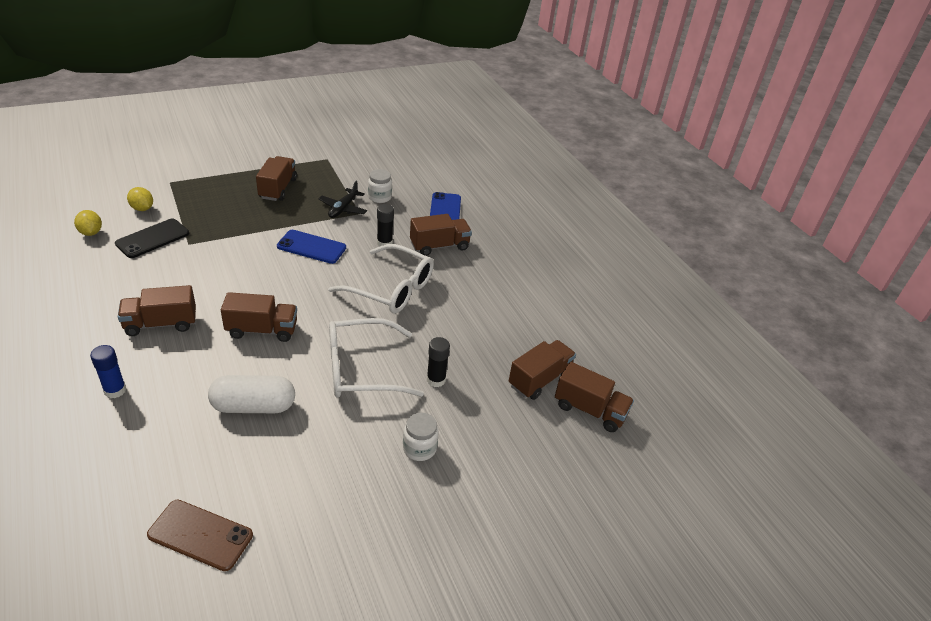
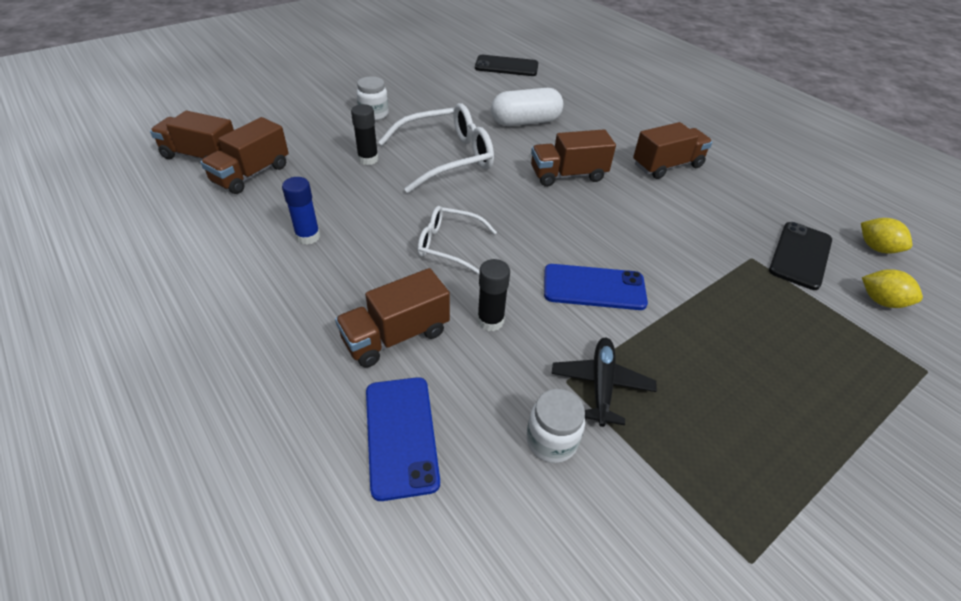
camera: 170 degrees right, 5 degrees up
(115, 390) = (641, 118): blue glue stick -> blue glue stick (308, 236)
(200, 535) = (506, 66): brown phone -> black phone
(278, 189) = (752, 407): brown truck -> none
(391, 289) = (448, 245): white glasses -> white glasses, size x0.59

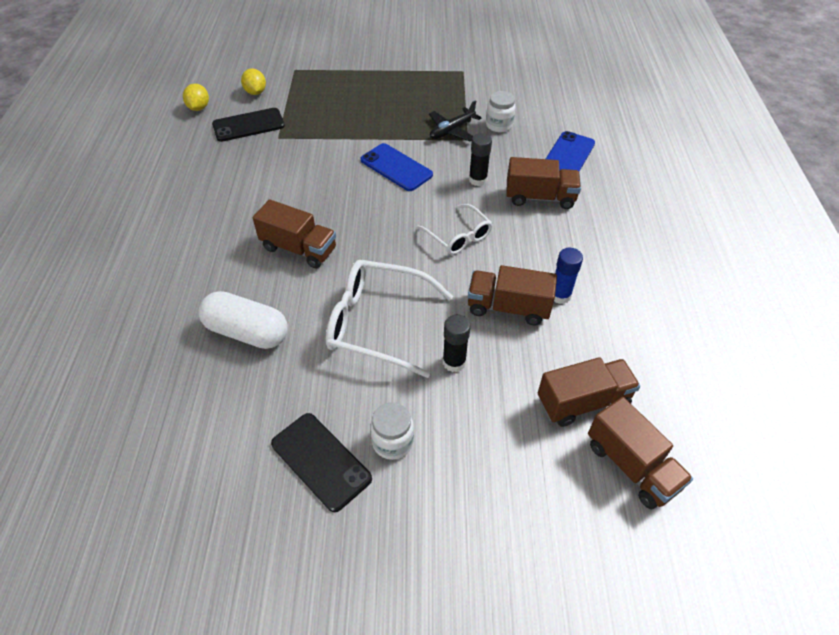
camera: 140 degrees left, 5 degrees up
(506, 66) = (124, 459): black phone -> black phone (321, 461)
(667, 166) = (209, 216): brown truck -> brown truck (508, 307)

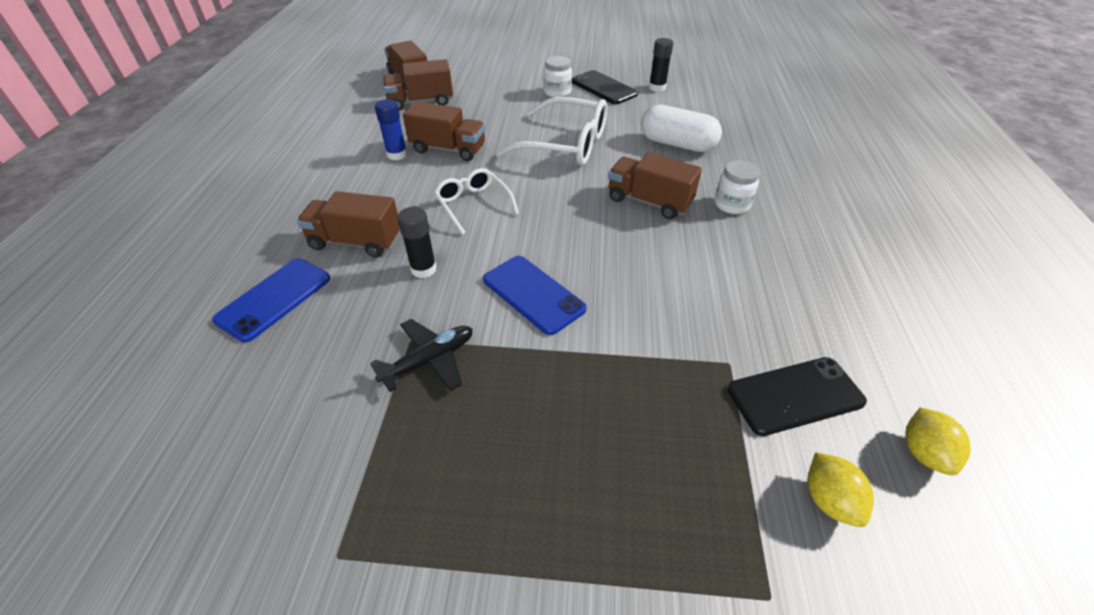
camera: 175 degrees left, 5 degrees down
(454, 362) = (506, 122): black glue stick -> black glue stick (657, 88)
(499, 125) = (343, 368): white jar -> white jar (732, 205)

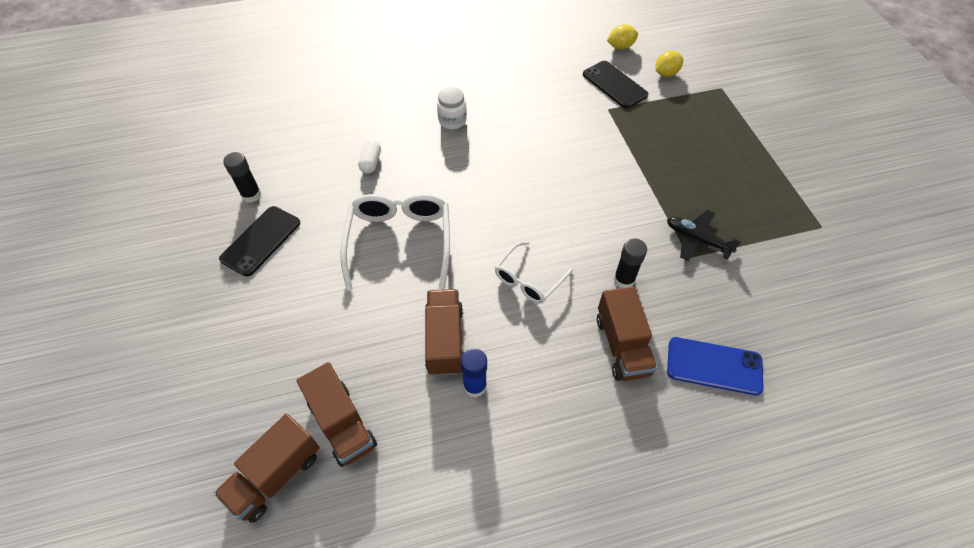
camera: 110 degrees left, 10 degrees up
(533, 294) = (609, 206): blue phone -> none
(557, 92) = (282, 281): white jar -> none
(649, 201) = (469, 166): brown truck -> none
(677, 144) = (371, 162): white capsule -> white capsule, size x0.53

